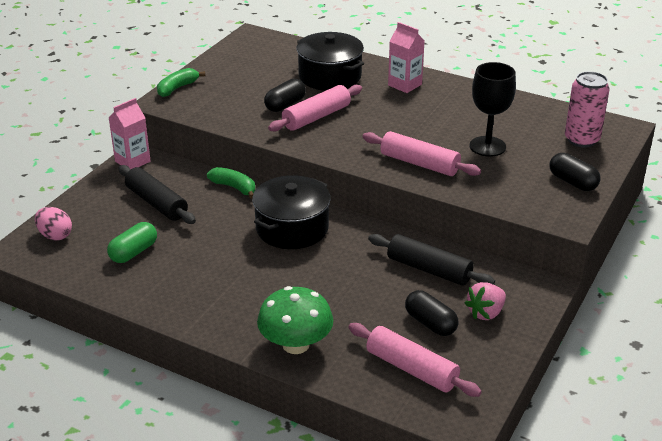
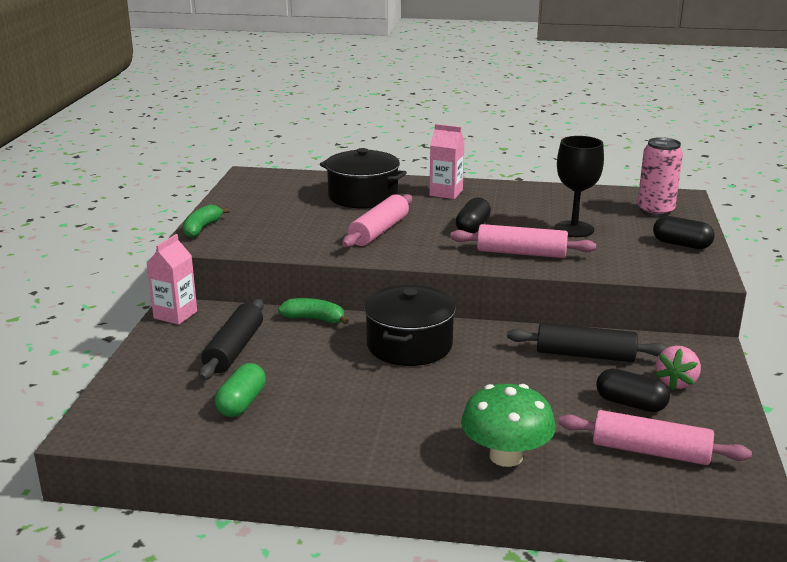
camera: 20 degrees left, 10 degrees down
(55, 235) = (128, 405): pink egg -> none
(156, 203) = (234, 349): black rolling pin -> black rolling pin turned 75 degrees clockwise
(285, 105) = (336, 226): black capsule -> black capsule (472, 227)

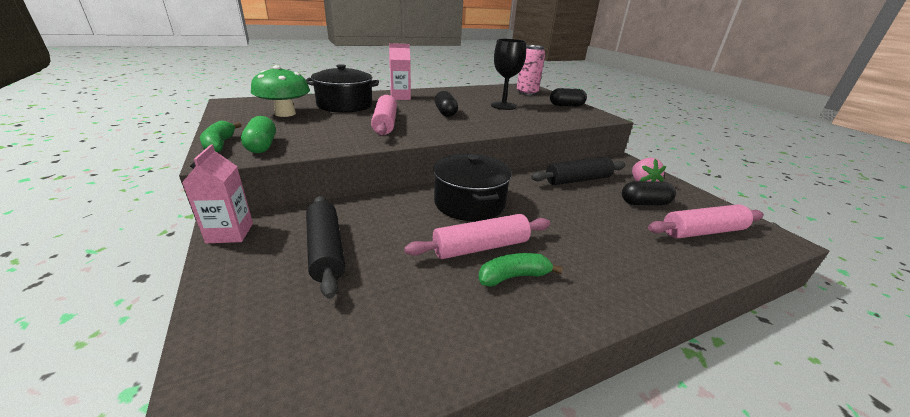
camera: 35 degrees left, 5 degrees up
(241, 403) = (388, 307): green capsule -> green capsule (262, 146)
(314, 319) = (374, 202): green banana -> green banana (513, 276)
(506, 456) = (646, 270): green mushroom -> green mushroom (285, 113)
(521, 253) = (496, 122): pink rolling pin -> pink rolling pin (480, 247)

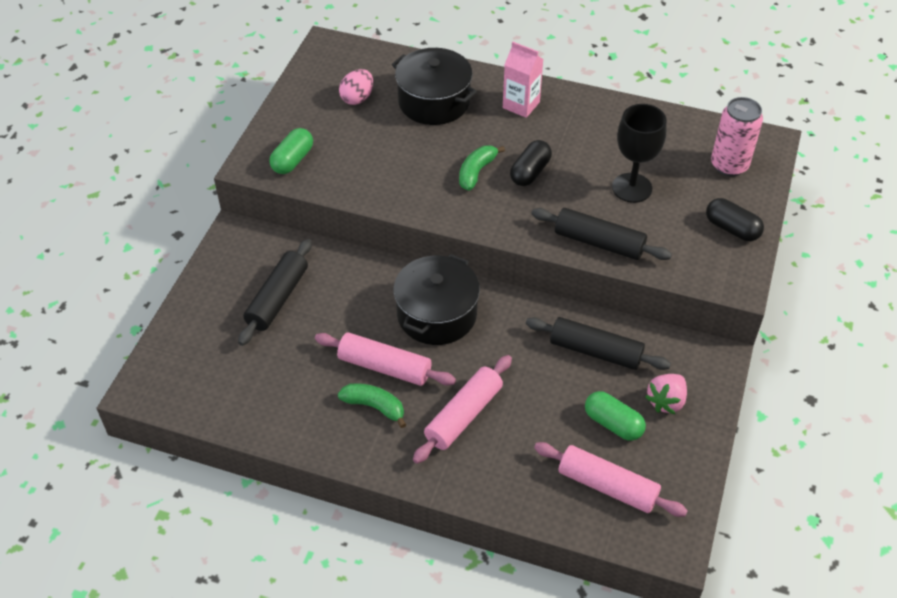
camera: 45 degrees right, 20 degrees up
(220, 144) = (264, 141): green banana -> green banana (476, 172)
(230, 233) = (232, 240): pink carton -> none
(285, 113) = (357, 98): green mushroom -> pink egg
(385, 123) = (435, 167): pink rolling pin -> pink rolling pin (463, 415)
(526, 123) = (599, 242): none -> black rolling pin
(644, 203) = (613, 423): black capsule -> green capsule

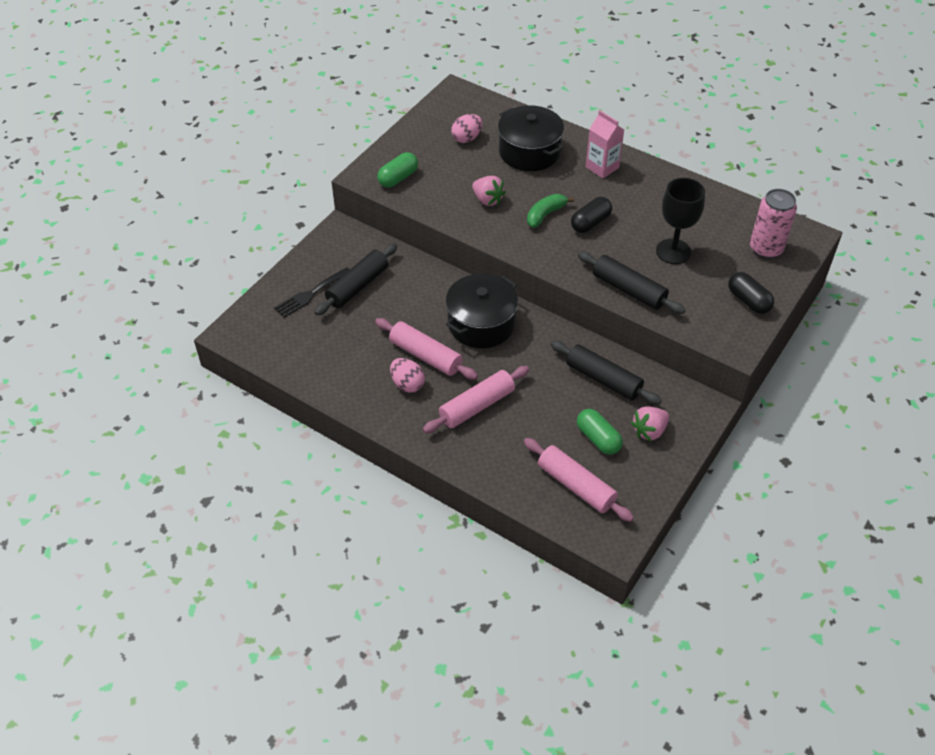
camera: 15 degrees right, 0 degrees up
(224, 320) = (311, 294): none -> black fork
(374, 406) = (407, 384): green banana -> pink egg
(405, 167) = (487, 200): none -> pink strawberry

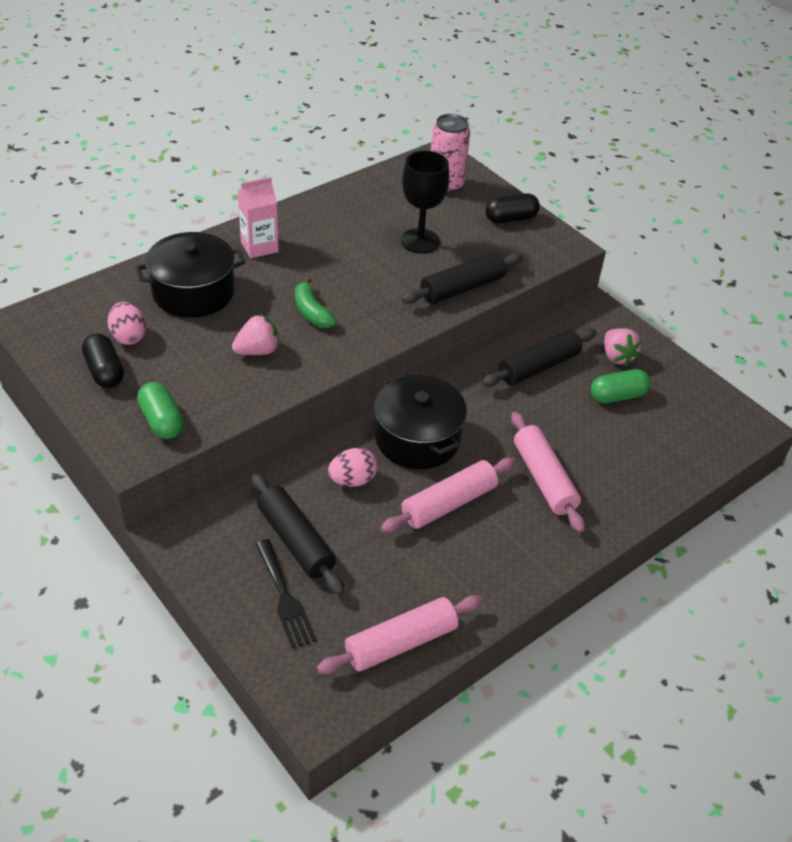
camera: 75 degrees left, 5 degrees down
(407, 384) = (489, 533): pink egg -> pink egg (352, 480)
(576, 486) = (675, 431): pink rolling pin -> pink rolling pin (401, 643)
(590, 223) = (345, 283): black capsule -> black capsule (104, 371)

